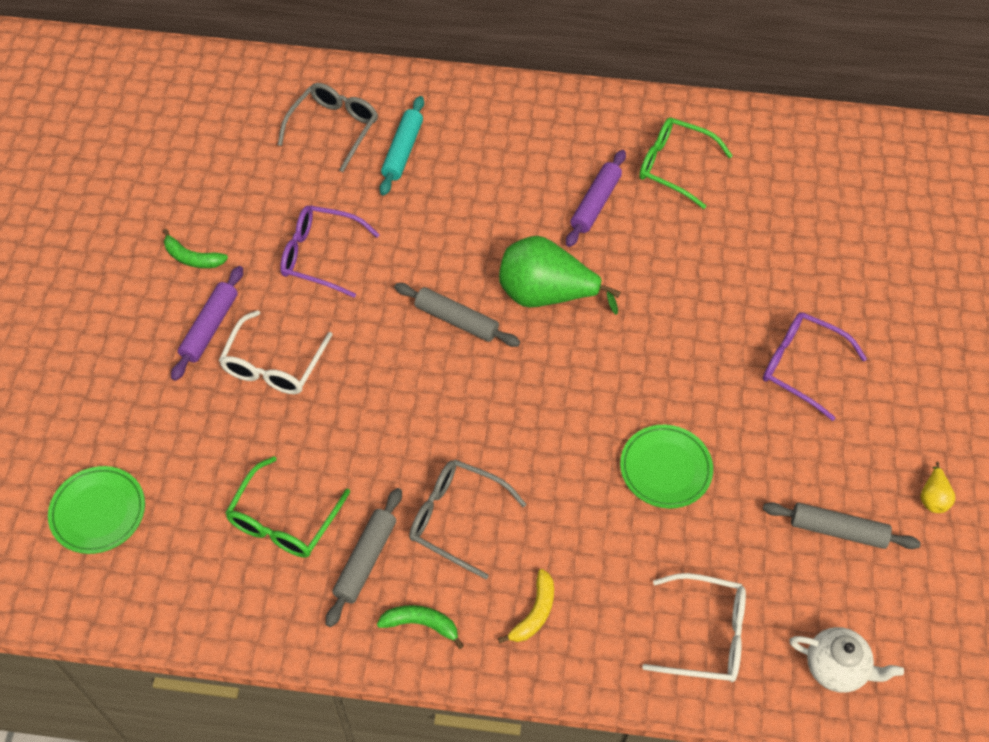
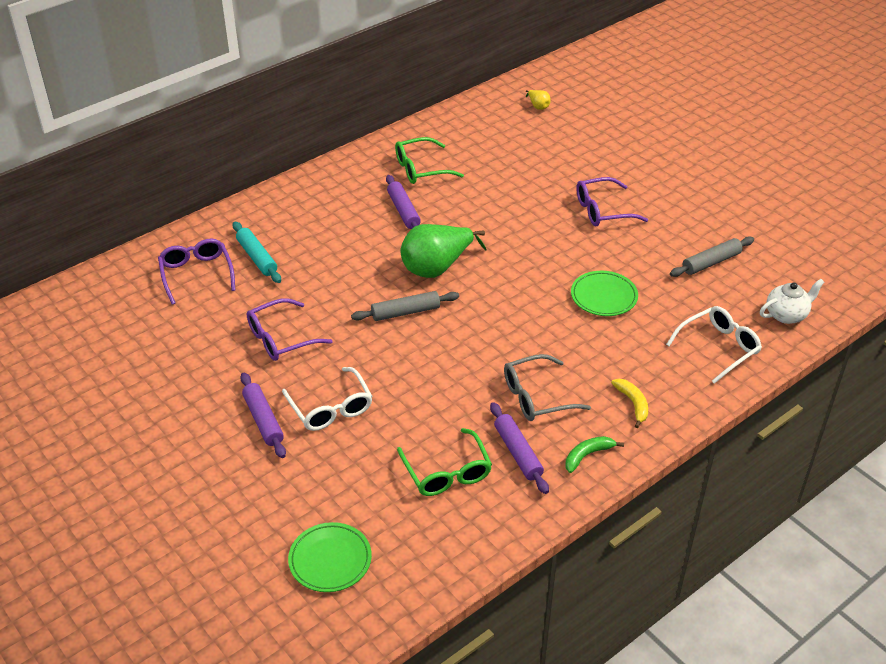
camera: 45 degrees left, 15 degrees down
(192, 258) = (198, 396): green banana -> none
(334, 128) = (196, 274): grey glasses -> purple glasses
(365, 560) = (518, 453): grey rolling pin -> purple rolling pin
(932, 497) = (729, 220): yellow pear -> yellow pear (538, 106)

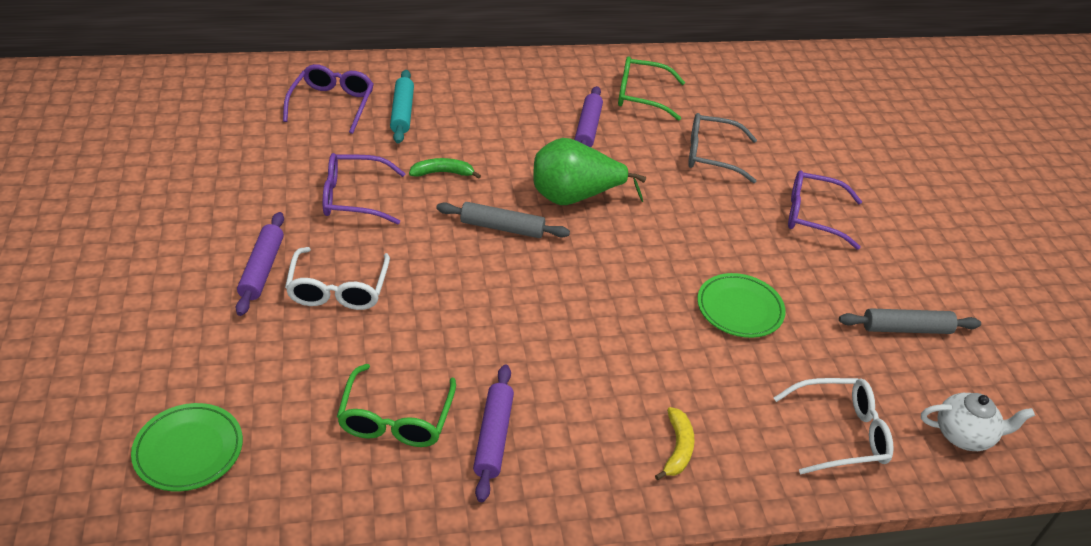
camera: 25 degrees right, 0 degrees up
(536, 397) = (568, 384): grey glasses -> grey glasses (711, 155)
(538, 106) = (821, 84): yellow pear -> none
(587, 455) = (572, 482): green banana -> green banana (442, 173)

